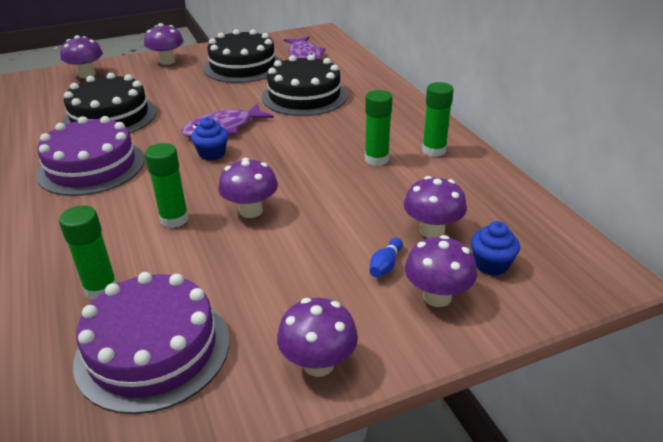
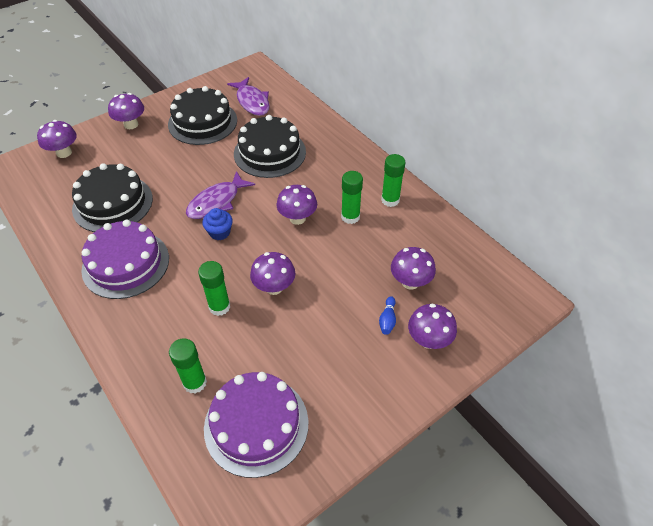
camera: 15 degrees left, 15 degrees up
(318, 364) = (369, 411): purple mushroom -> purple mushroom (297, 218)
(491, 265) = (456, 305): blue cupcake -> none

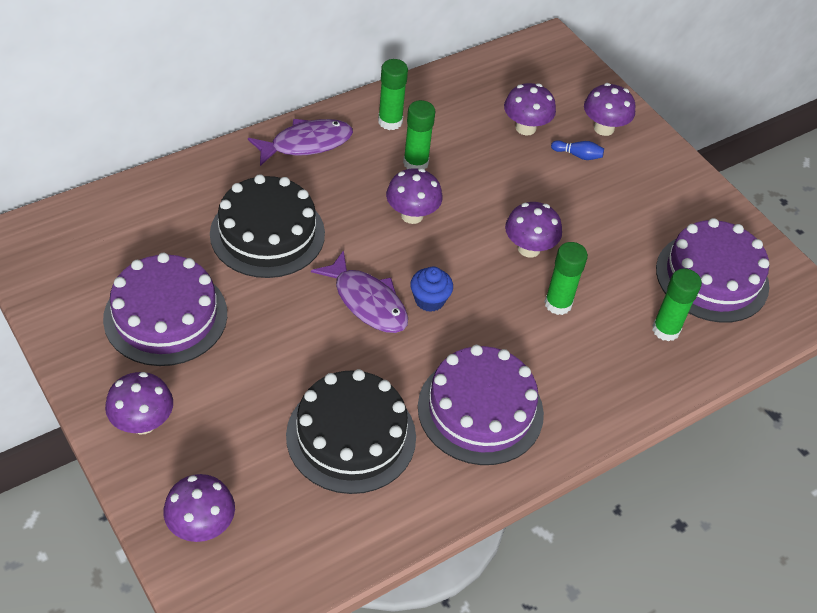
camera: 90 degrees left, 0 degrees up
(202, 122) = (165, 316): black cake -> purple cake
(252, 102) = (127, 247): purple fish -> purple fish (306, 144)

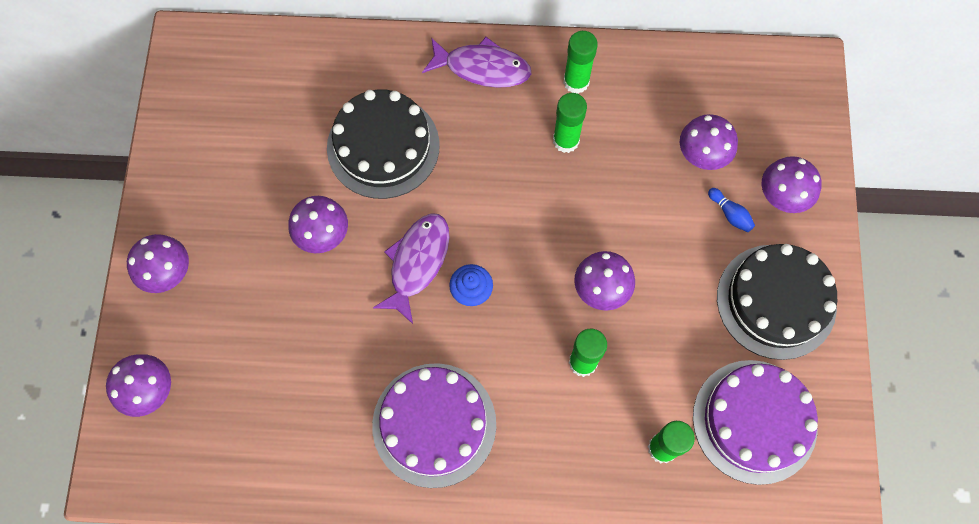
camera: 40 degrees right, 20 degrees up
(165, 316) = (249, 183): purple cake -> none
(351, 436) = (313, 383): black cake -> black cake (776, 301)
(367, 302) = (417, 263): purple fish -> purple fish turned 150 degrees counterclockwise
(412, 215) = (521, 195): purple mushroom -> purple mushroom (323, 235)

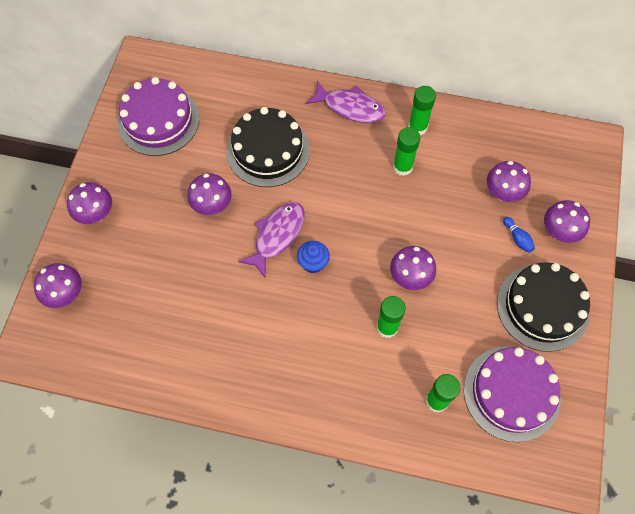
camera: 10 degrees right, 5 degrees down
(434, 424) = (267, 353): purple cake -> purple cake (158, 120)

